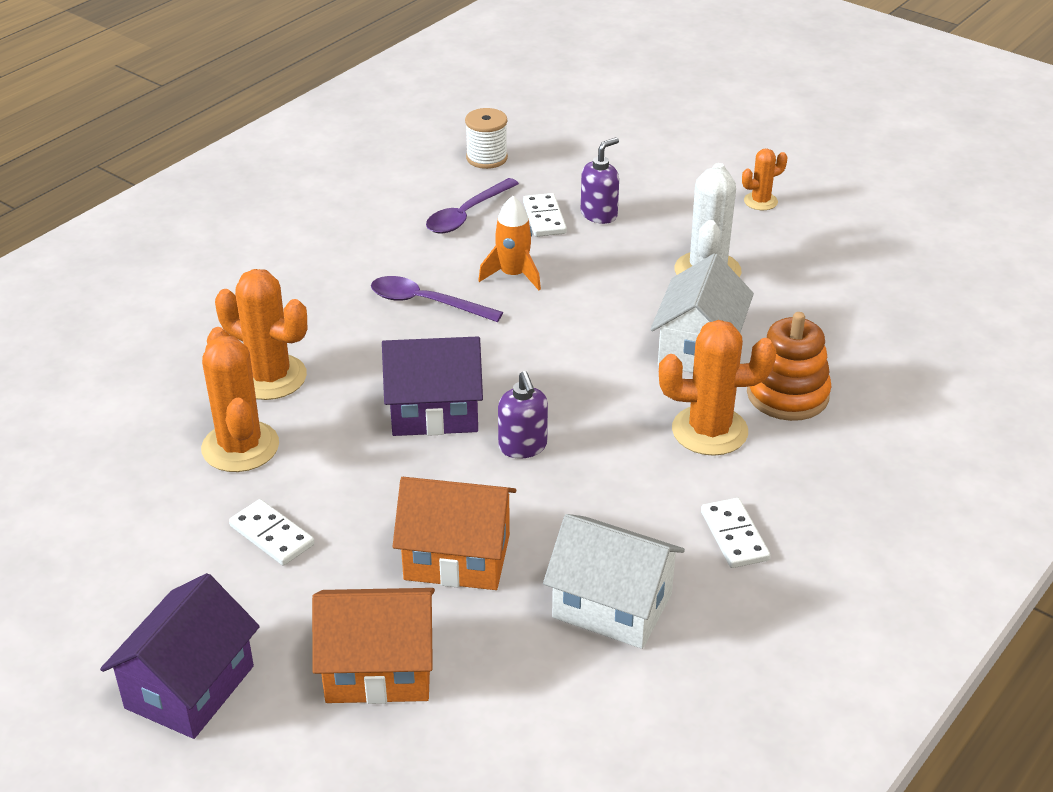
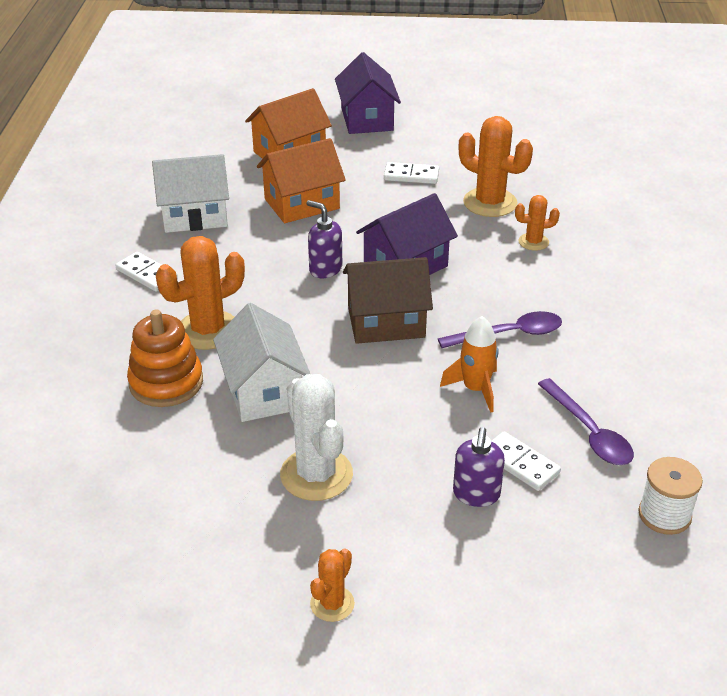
camera: 145 degrees right, 0 degrees up
(270, 377) = (533, 242): orange cactus -> orange cactus, size x0.54
(467, 214) = (589, 432): purple spoon -> purple spoon turned 150 degrees clockwise
(523, 361) = (386, 322): none -> brown house

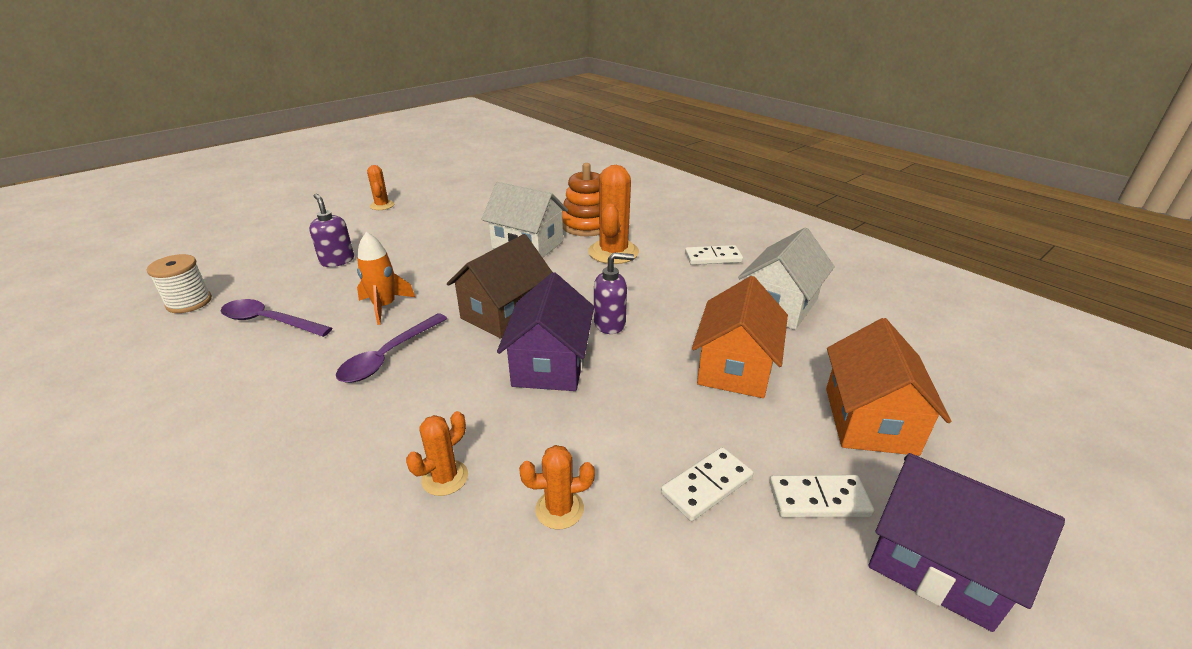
camera: 135 degrees right, 5 degrees down
(316, 474) = (444, 231): white cactus -> none
(490, 203) = (559, 509): orange cactus -> orange cactus, size x0.54
(520, 463) = (316, 284): white domino -> white domino (818, 499)

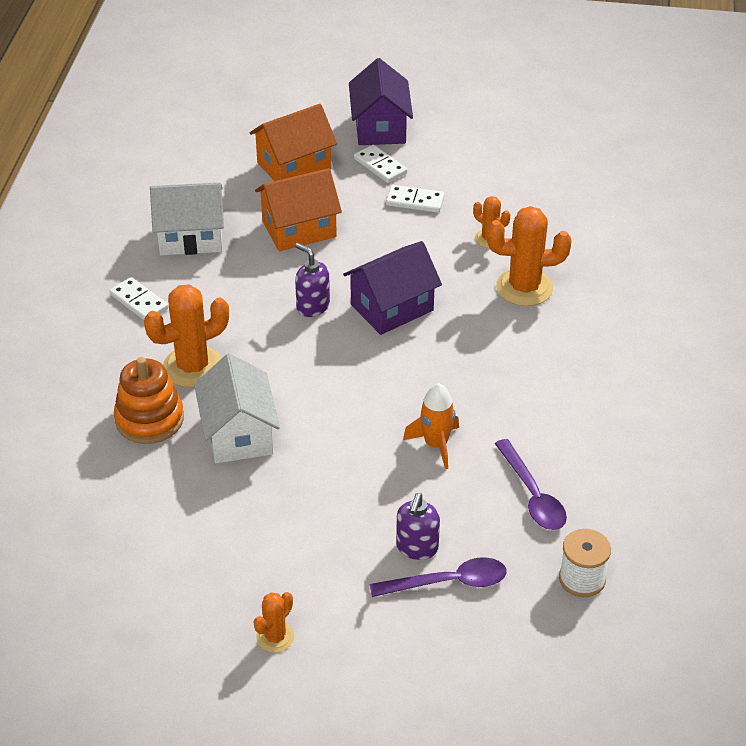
camera: 130 degrees left, 10 degrees up
(388, 356) = (479, 389): purple spoon -> purple spoon (448, 582)
(445, 478) = (524, 288): orange cactus -> orange cactus, size x1.85
(504, 313) = (363, 369): brown house -> none

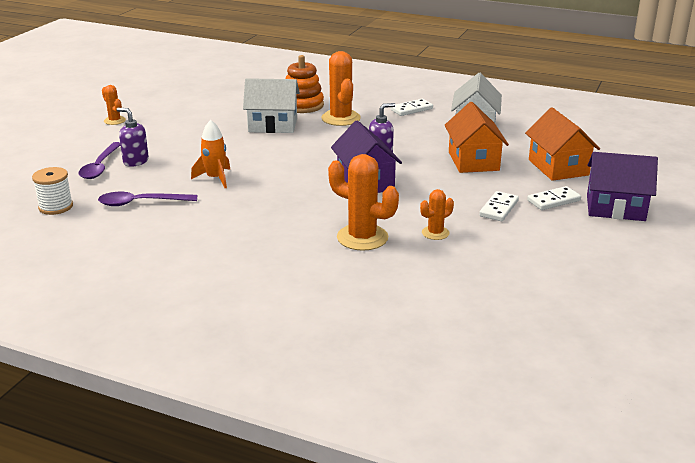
camera: 105 degrees right, 15 degrees down
(524, 288) = (362, 238): orange cactus -> orange cactus turned 75 degrees counterclockwise

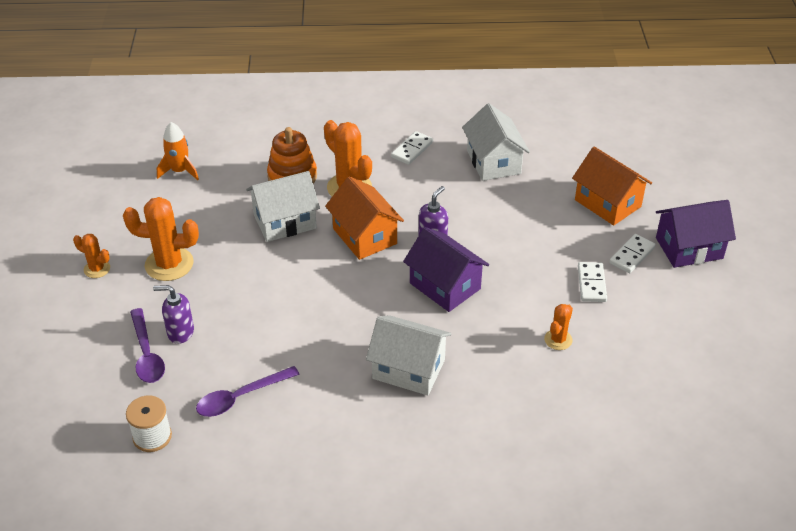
camera: 25 degrees left, 15 degrees up
(215, 178) = (289, 331): orange rocket -> orange rocket (180, 171)
(287, 219) = (408, 369): none -> white house
(362, 238) = (497, 370): orange cactus -> orange cactus (169, 264)
(473, 161) = (526, 218): orange house -> orange house (365, 236)

